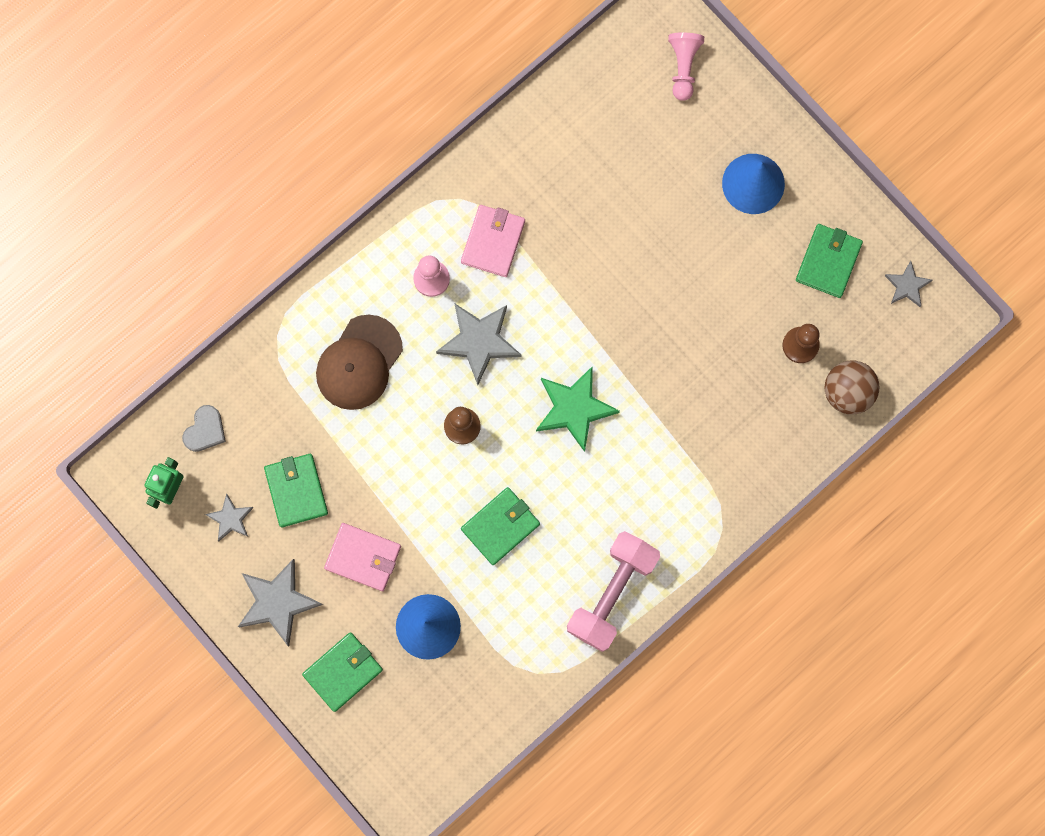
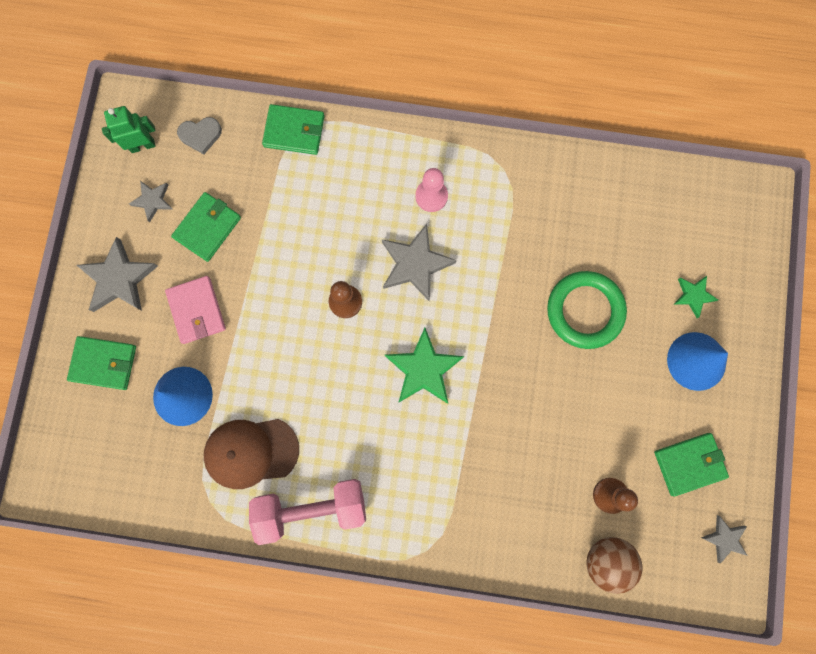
camera: 50 degrees right, 0 degrees up
(359, 363) = (331, 196): brown cap -> brown cap (251, 452)
(493, 242) = (493, 216): pink wallet -> none
(500, 526) = (295, 387): green wallet -> green wallet (294, 131)
(637, 236) = (585, 311): none -> green ring
(683, 67) = (733, 242): pink pawn -> none
(699, 138) = (693, 296): none -> green star

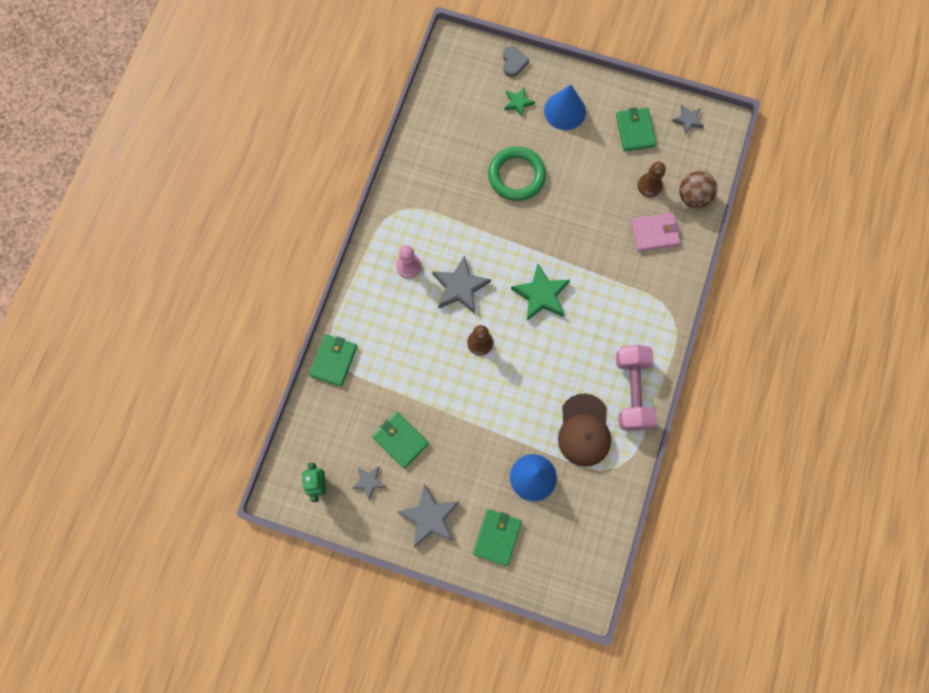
camera: 80 degrees left, 5 degrees down
(196, 310) = (467, 458): pink wallet -> pink wallet (654, 233)
(201, 135) = (321, 435): grey heart -> grey heart (513, 63)

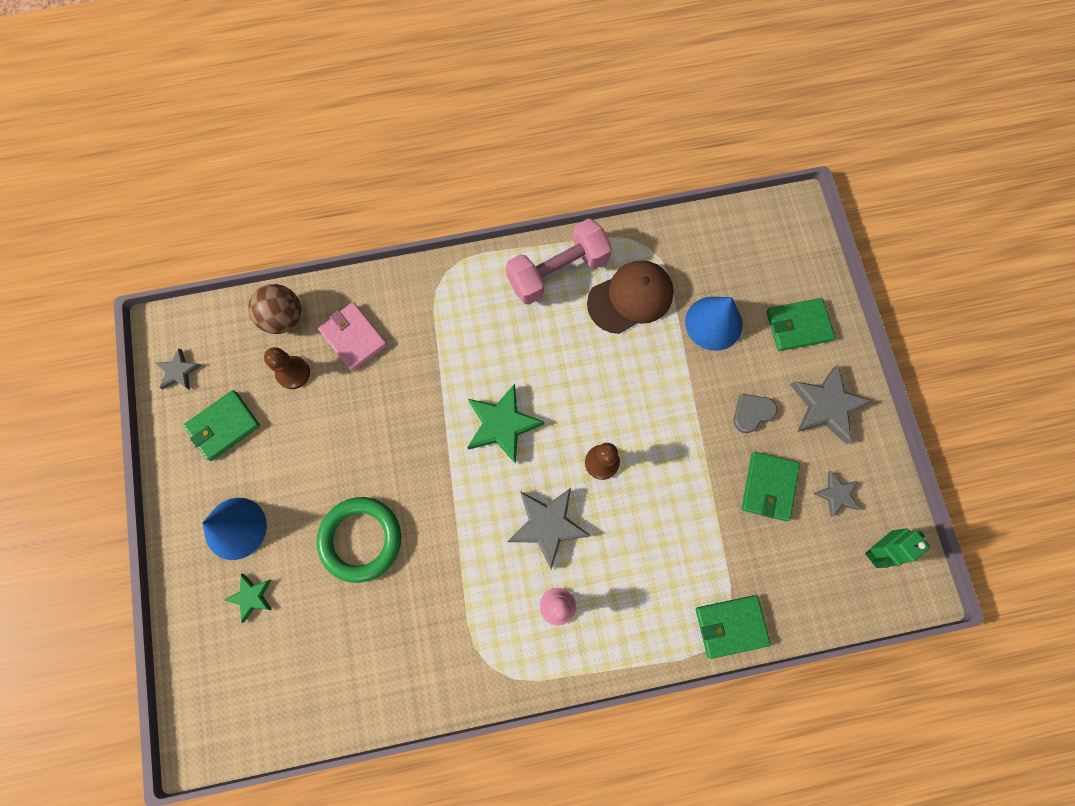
camera: 120 degrees left, 0 degrees up
(513, 63) = (191, 637): grey heart -> grey heart (752, 413)

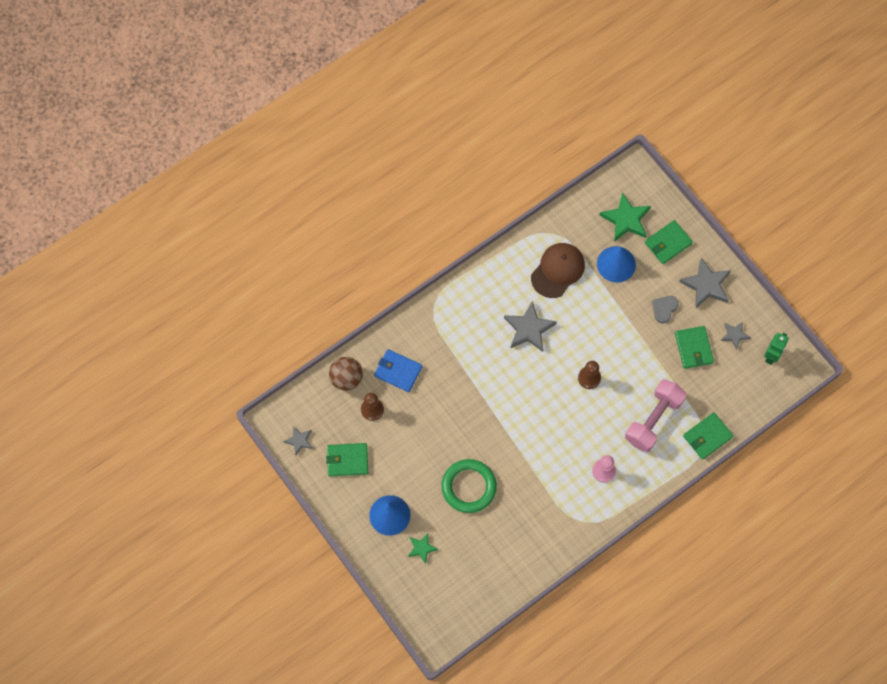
camera: 25 degrees left, 5 degrees down
(224, 426) = (347, 460): green wallet -> green wallet turned 60 degrees clockwise
(353, 338) = (398, 371): pink wallet -> blue wallet
(502, 425) = (518, 383): green star -> green star (626, 219)
(547, 525) = (575, 428): grey star -> grey star (529, 329)
(557, 271) = (504, 273): pink dumbbell -> pink dumbbell (653, 420)

